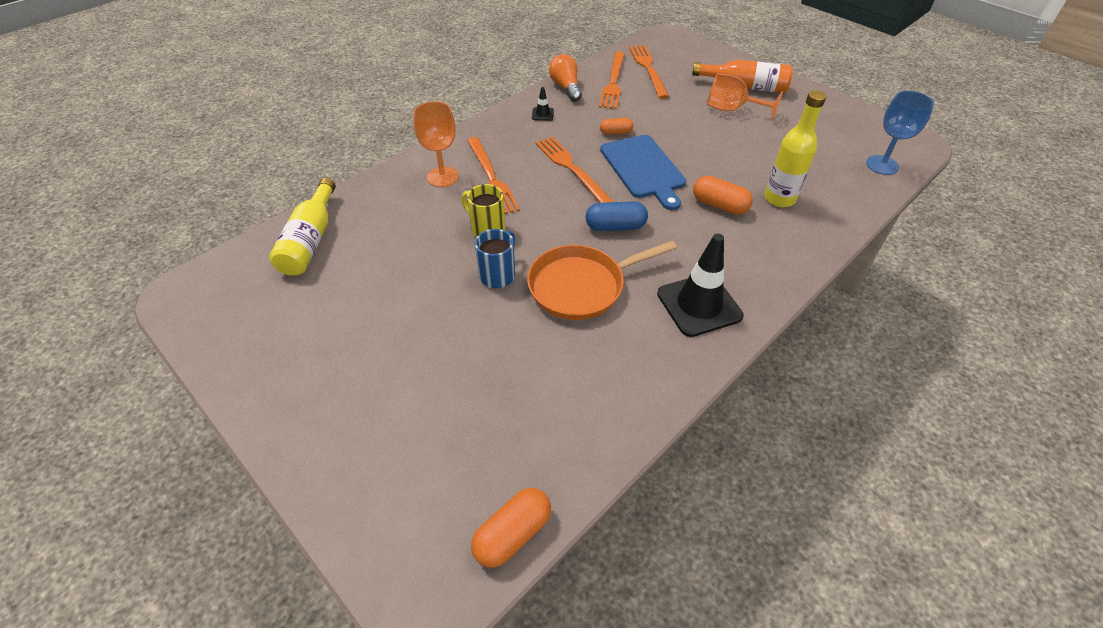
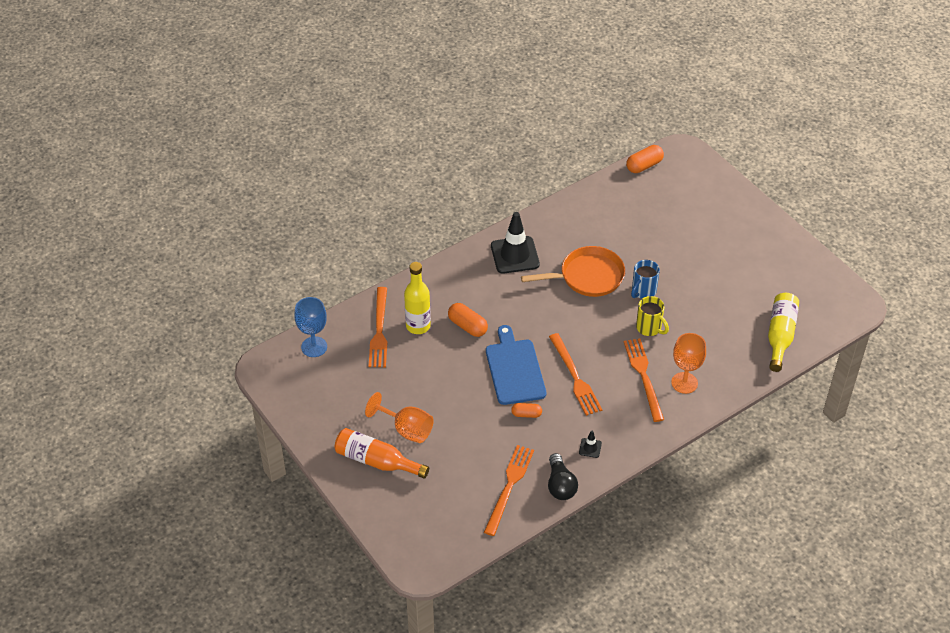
camera: 170 degrees left, 0 degrees up
(566, 87) = (560, 485): orange light bulb -> black light bulb
(615, 227) = (553, 318): blue capsule -> none
(648, 69) = (465, 504): orange fork -> orange fork (379, 330)

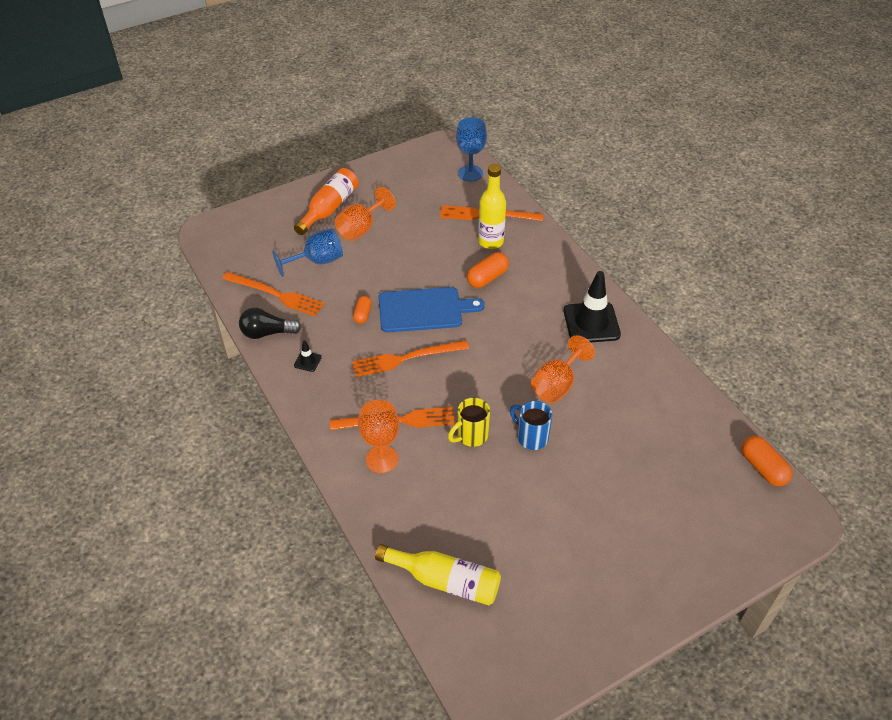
camera: 95 degrees right, 0 degrees up
(458, 460) = (317, 261): none -> blue goblet
(587, 277) = (557, 385): orange pan -> orange goblet

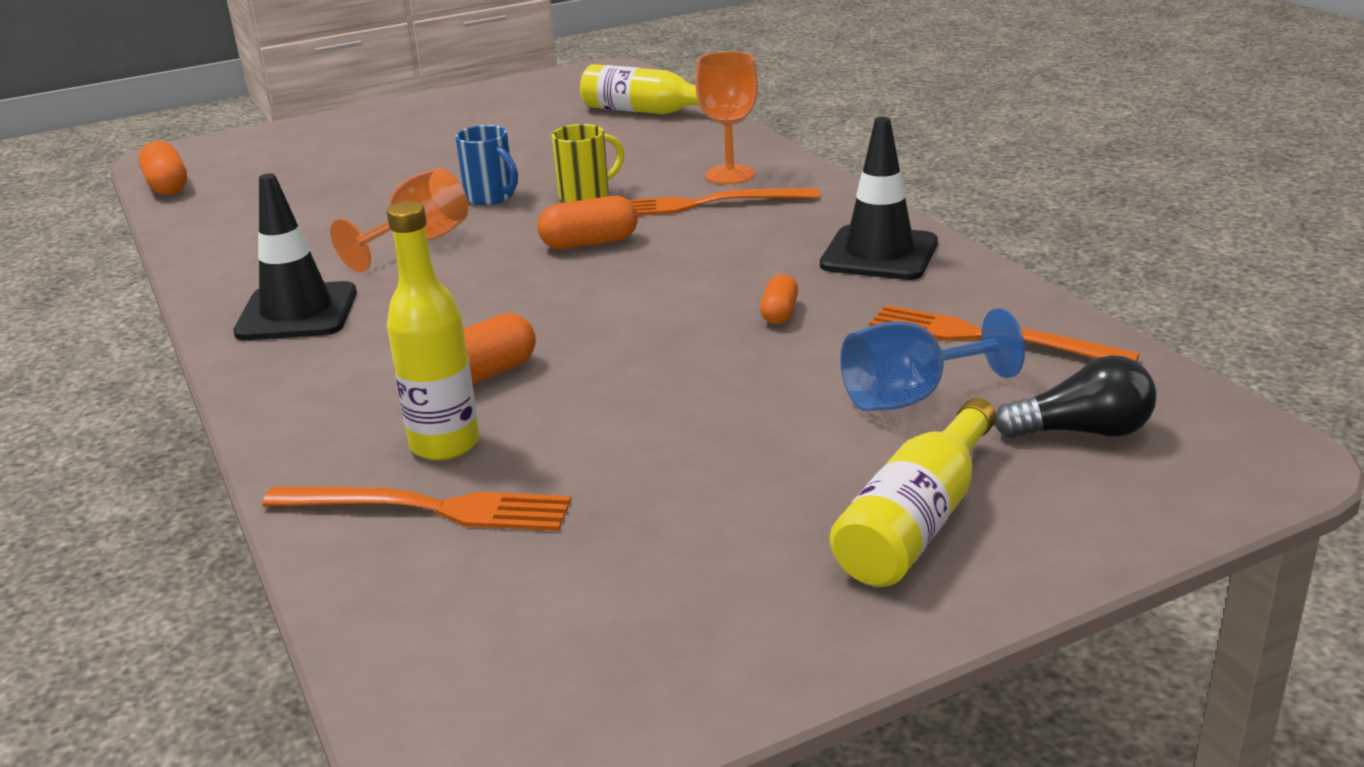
camera: 175 degrees left, 20 degrees down
(267, 333) = (979, 284): black light bulb -> black light bulb (1082, 431)
(307, 361) = (879, 254): black traffic cone -> black traffic cone, size x2.33
(329, 208) = (917, 521): orange bottle -> yellow bottle
(361, 228) = (806, 469): orange goblet -> none
(407, 358) = (686, 262): orange fork -> none
(424, 310) = (643, 322): blue cutting board -> none
(460, 379) = (589, 243): none -> orange capsule
(470, 173) = (430, 641): blue goblet -> none

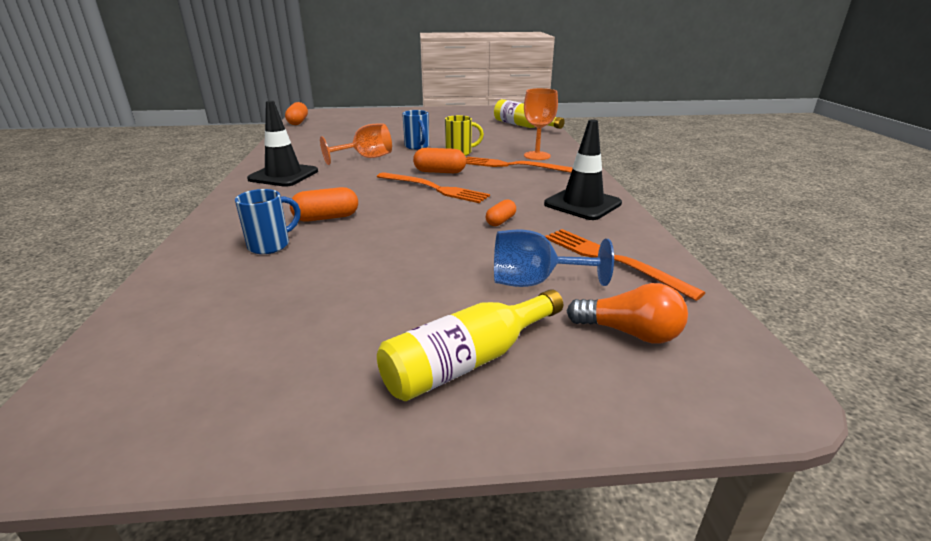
camera: 20 degrees right, 0 degrees up
(425, 508) = (223, 274): orange fork -> orange fork (433, 188)
(445, 444) = (270, 245): yellow bottle -> blue mug
(1082, 431) = (630, 333): black light bulb -> orange light bulb

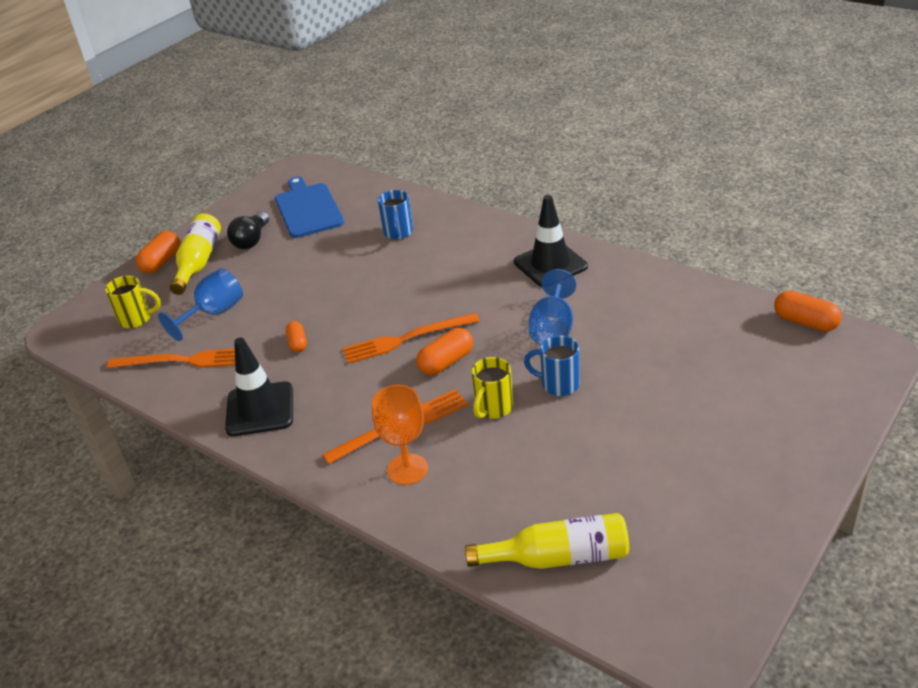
camera: 135 degrees right, 10 degrees up
(237, 336) = (308, 209): none -> blue cutting board
(326, 218) = (415, 264): orange capsule -> orange capsule (161, 262)
(365, 343) = (251, 240): none -> black light bulb
(366, 158) = (553, 329): orange goblet -> blue goblet
(630, 333) = (136, 319): orange light bulb -> yellow mug

